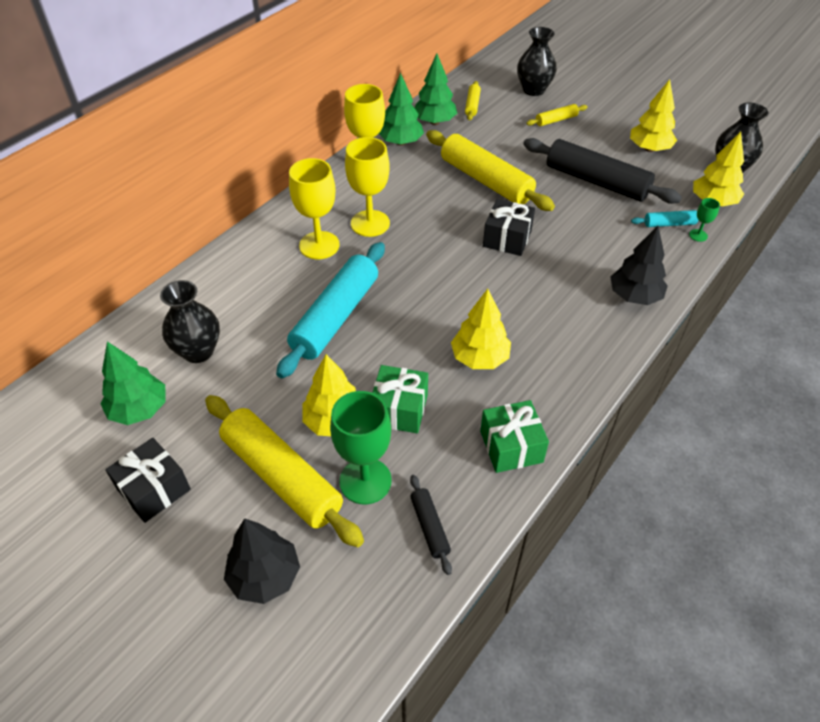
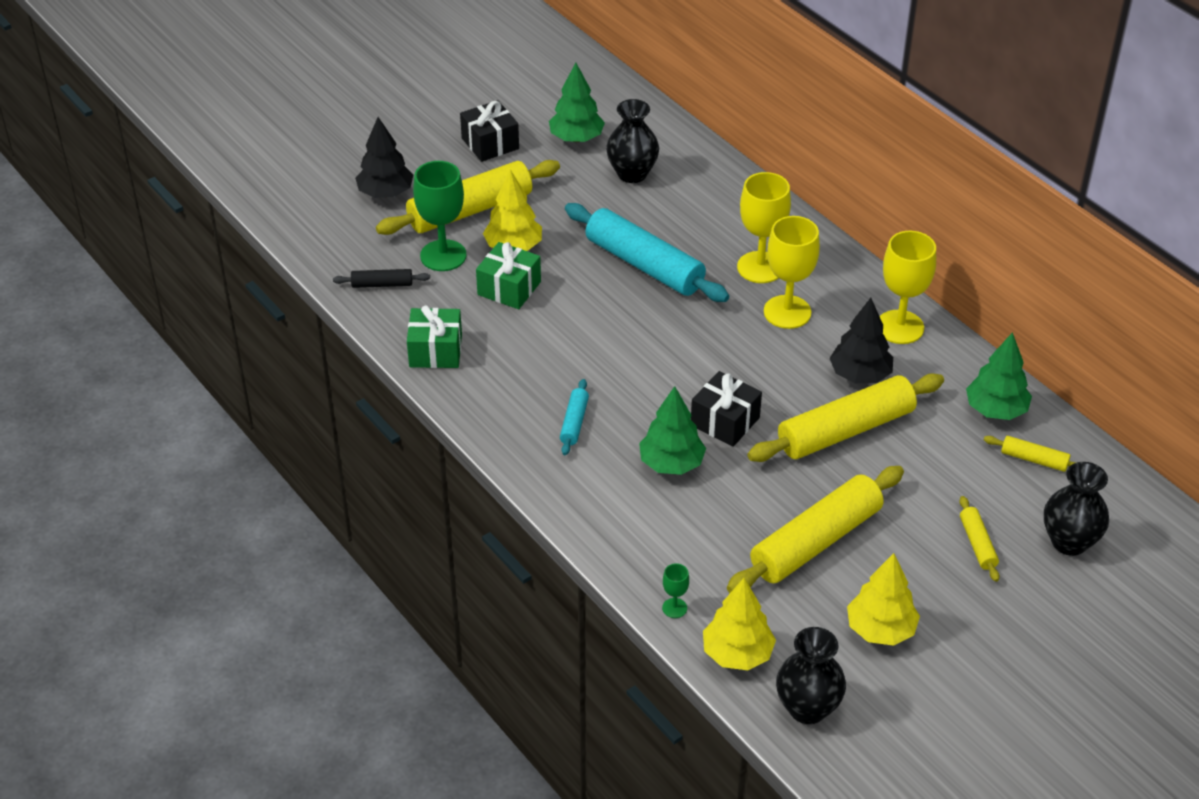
camera: 105 degrees right, 5 degrees down
(401, 142) = (950, 367): green tree -> green tree (671, 463)
(479, 358) = (549, 355): yellow tree -> none
(596, 182) = (815, 541): black rolling pin -> yellow rolling pin
(634, 296) = (589, 504): black tree -> black tree (860, 375)
(669, 224) = (706, 587): turquoise rolling pin -> turquoise rolling pin (574, 422)

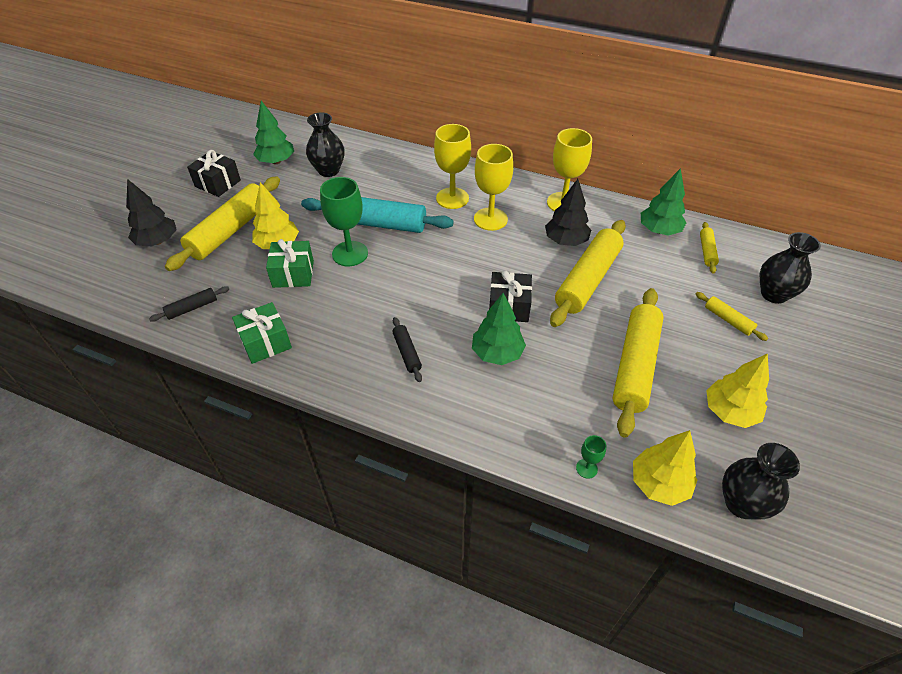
camera: 30 degrees left, 5 degrees up
(443, 255) = (228, 269): green goblet -> green goblet (350, 254)
(574, 422) = (407, 352): turquoise rolling pin -> black rolling pin
(1034, 459) = (706, 251): yellow rolling pin -> yellow rolling pin turned 75 degrees counterclockwise

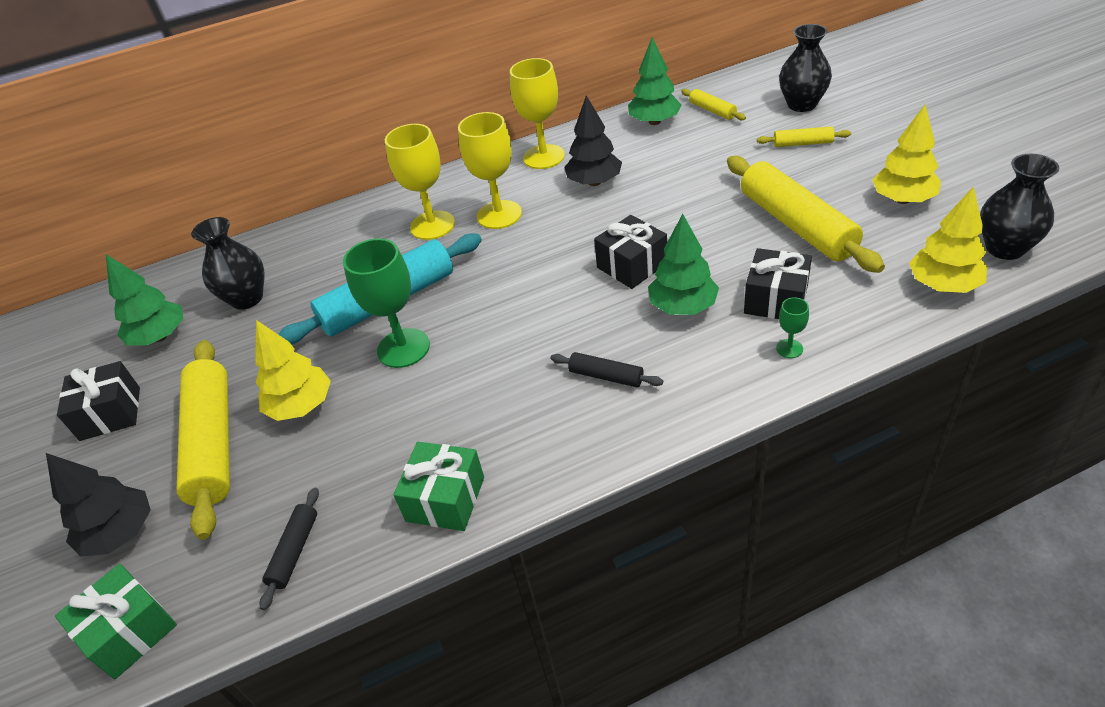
camera: 40 degrees left, 5 degrees down
(293, 274) = (368, 416): green gift -> green gift (130, 632)
(549, 396) = (776, 300): none -> black gift
(586, 468) = (885, 322): green goblet -> green goblet (789, 348)
(587, 280) = (660, 196): yellow rolling pin -> none

